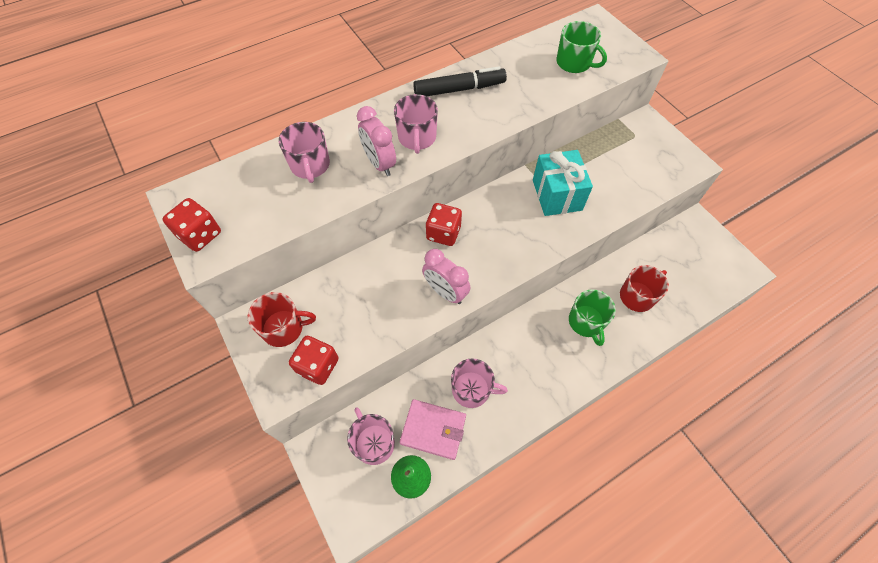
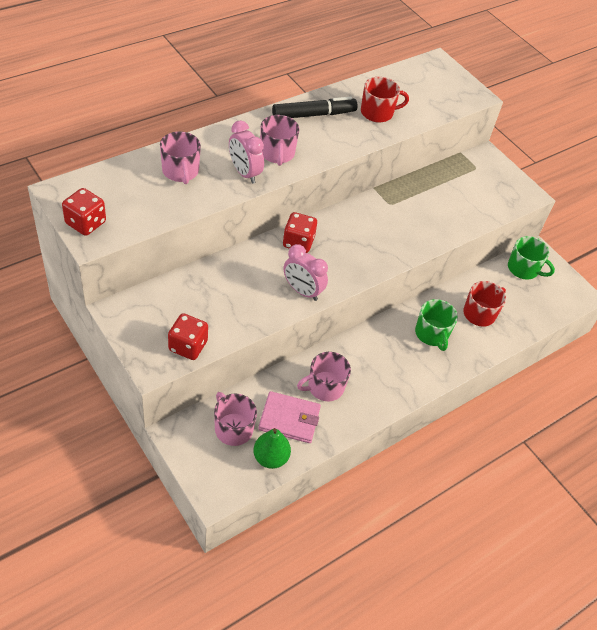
camera: 10 degrees left, 10 degrees down
(284, 328) = (153, 315): red mug -> red mug (377, 112)
(472, 389) = (325, 387): pink mug -> pink mug turned 150 degrees clockwise
(557, 195) = (403, 215): turquoise gift -> none
(574, 63) = (418, 98): green mug -> green mug (523, 269)

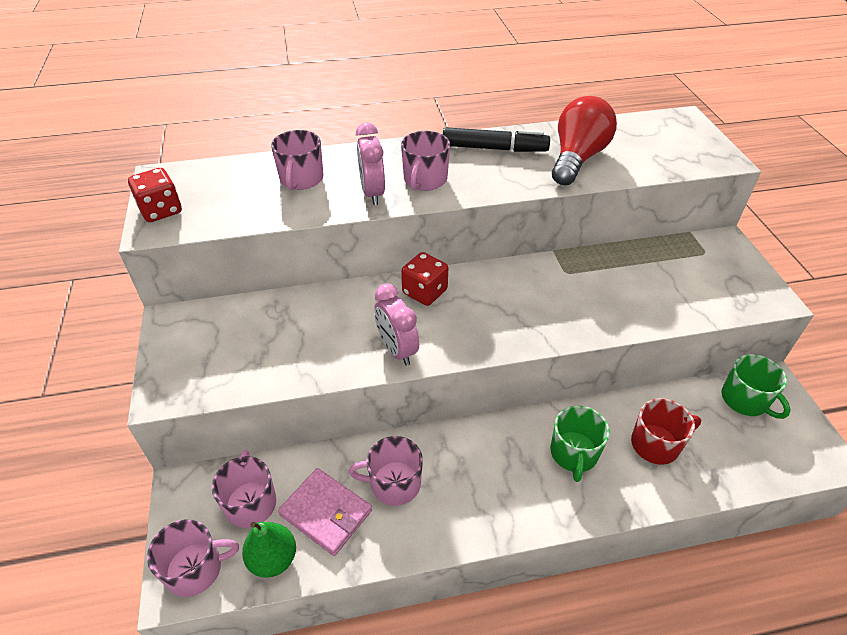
camera: 30 degrees right, 5 degrees down
(188, 346) = (219, 380): red dice -> none
(221, 480) = (195, 569): none -> pink mug
(377, 112) = (577, 158): red mug -> red light bulb

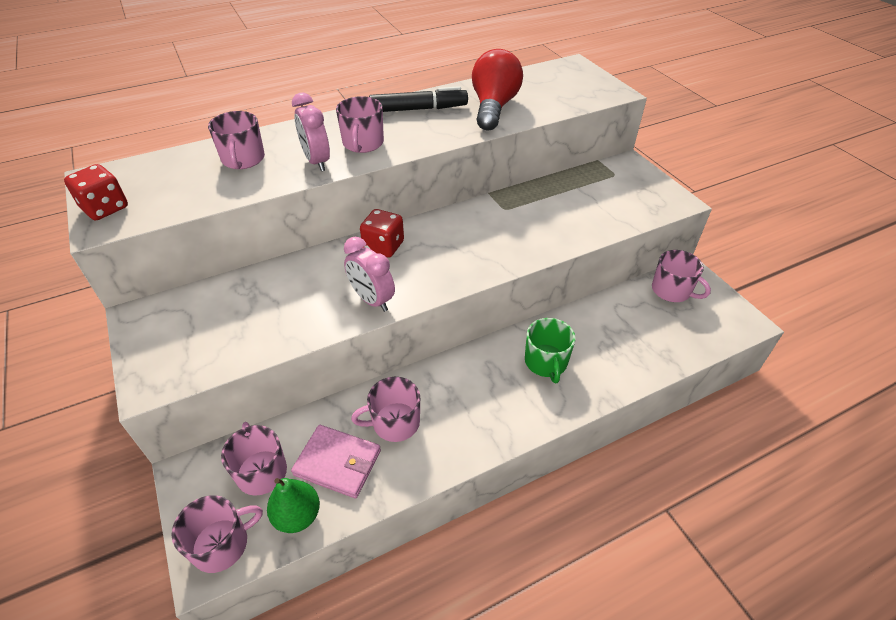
camera: 15 degrees left, 0 degrees up
(656, 444) = (611, 340): red mug -> none
(745, 400) = (672, 290): green mug -> pink mug

